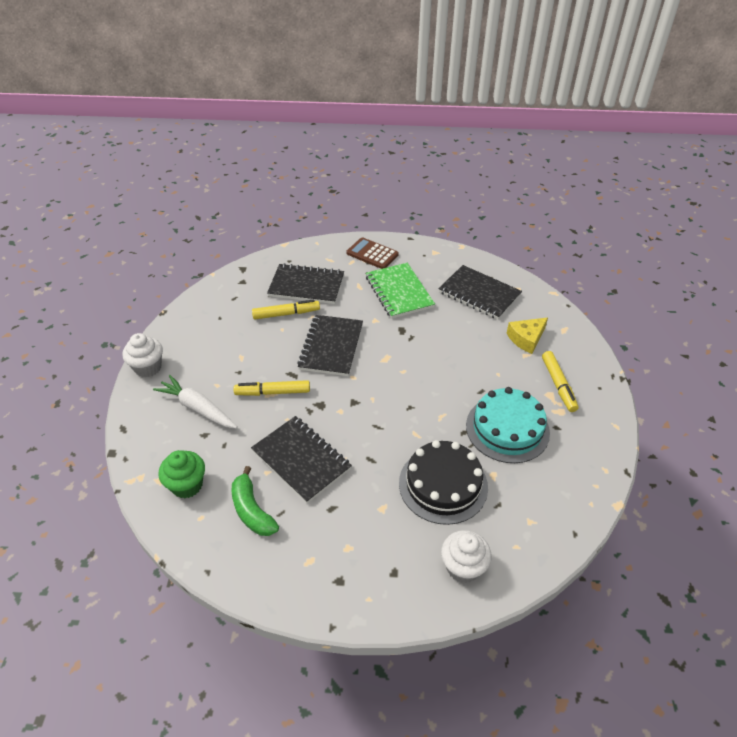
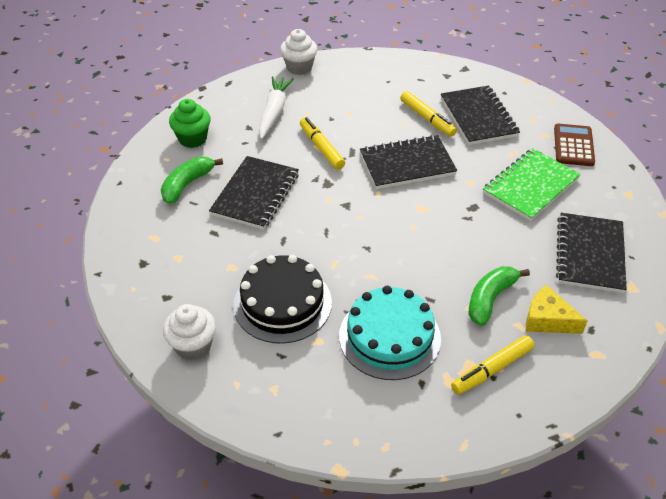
camera: 65 degrees right, 0 degrees up
(496, 359) = (490, 299): none -> green banana

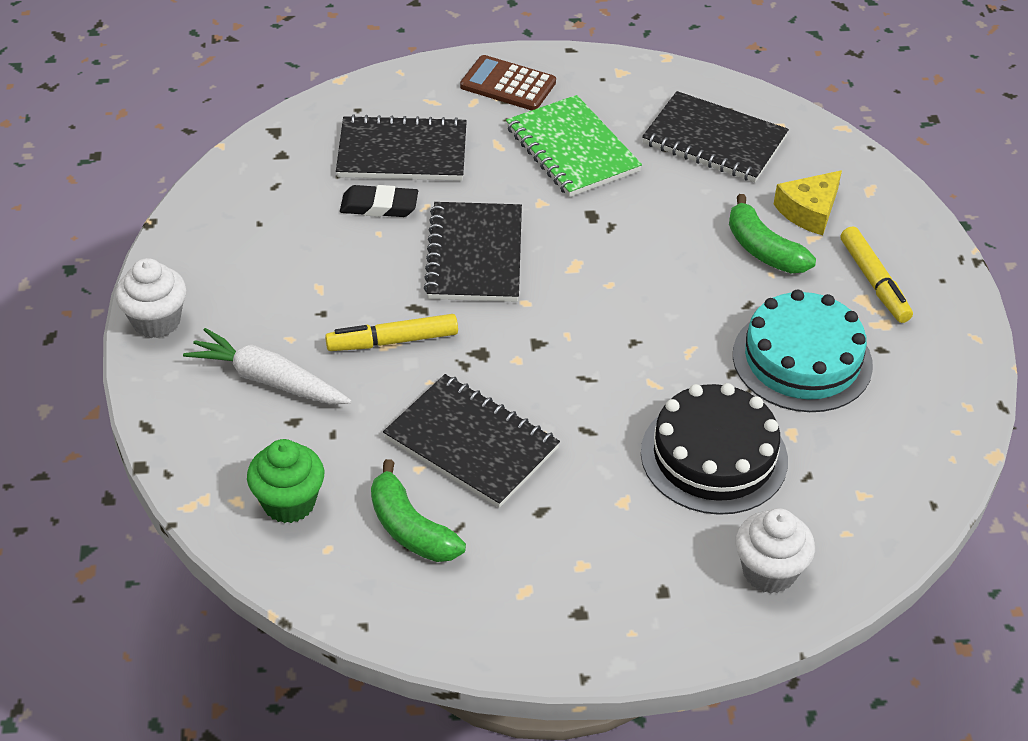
camera: 75 degrees left, 0 degrees up
(427, 119) = (379, 206): yellow marker -> black eraser

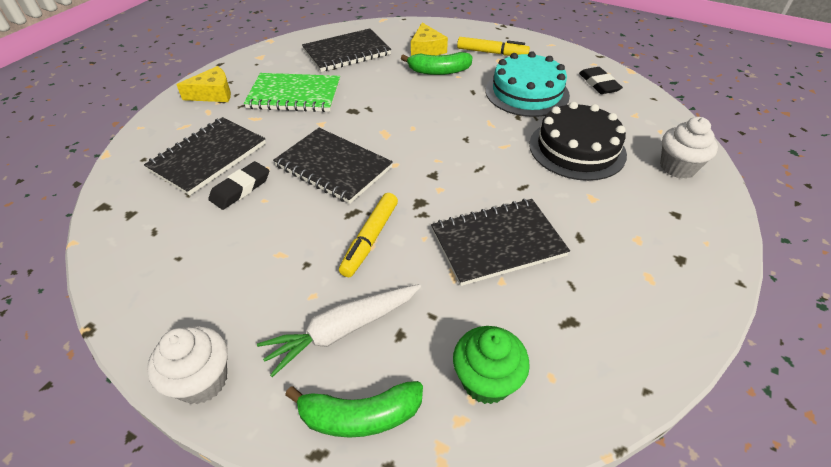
camera: 55 degrees left, 0 degrees up
(410, 528) = (558, 313): green banana -> green banana (360, 416)
(508, 84) = (213, 94): brown calculator -> yellow cheese
(910, 430) = (599, 84): none -> black eraser

